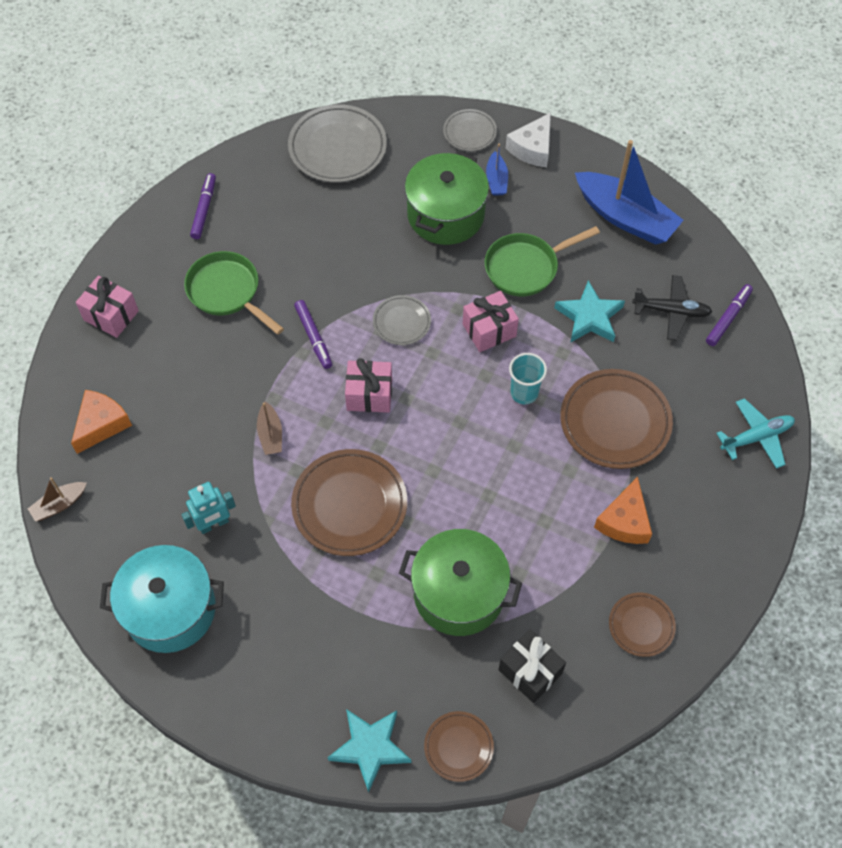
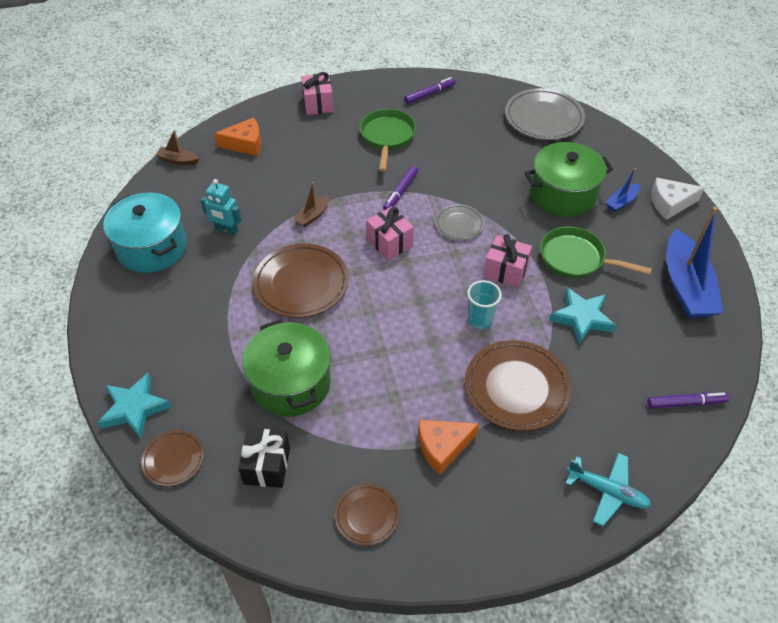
camera: 50 degrees right, 10 degrees down
(469, 132) = (638, 167): grey plate -> none
(671, 311) = (646, 363): black plane -> none

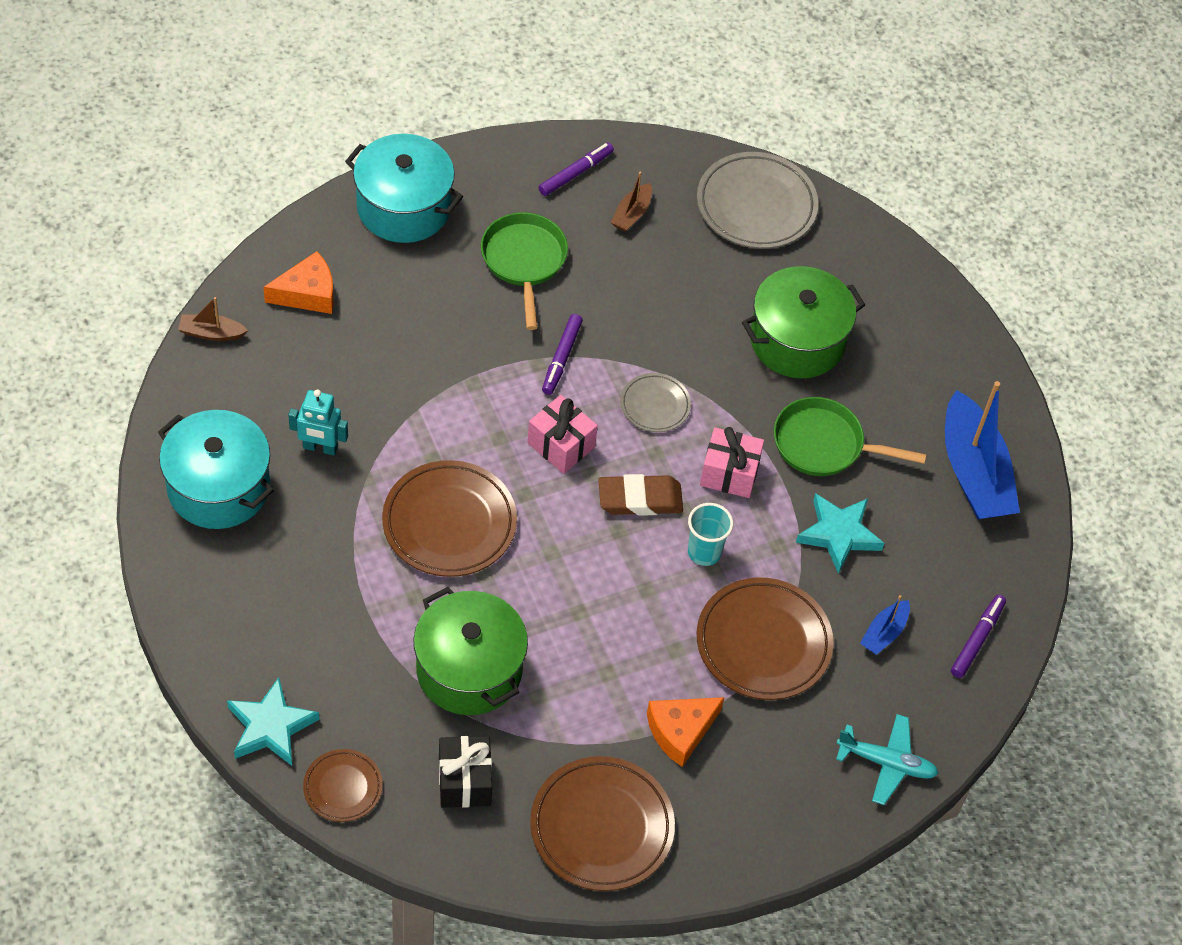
camera: 15 degrees left, 5 degrees up
(312, 216) = (440, 411): brown boat -> brown boat (631, 214)
(318, 104) = (404, 207): pink gift -> turquoise pot
(367, 516) = (601, 827): brown plate -> brown plate, size x1.82
(439, 281) = (640, 499): none -> brown eraser
(621, 202) = (880, 345): blue boat -> blue boat (884, 633)
(670, 203) = (948, 341): white cheese -> none
(686, 403) = (977, 639): purple marker -> purple marker turned 45 degrees counterclockwise

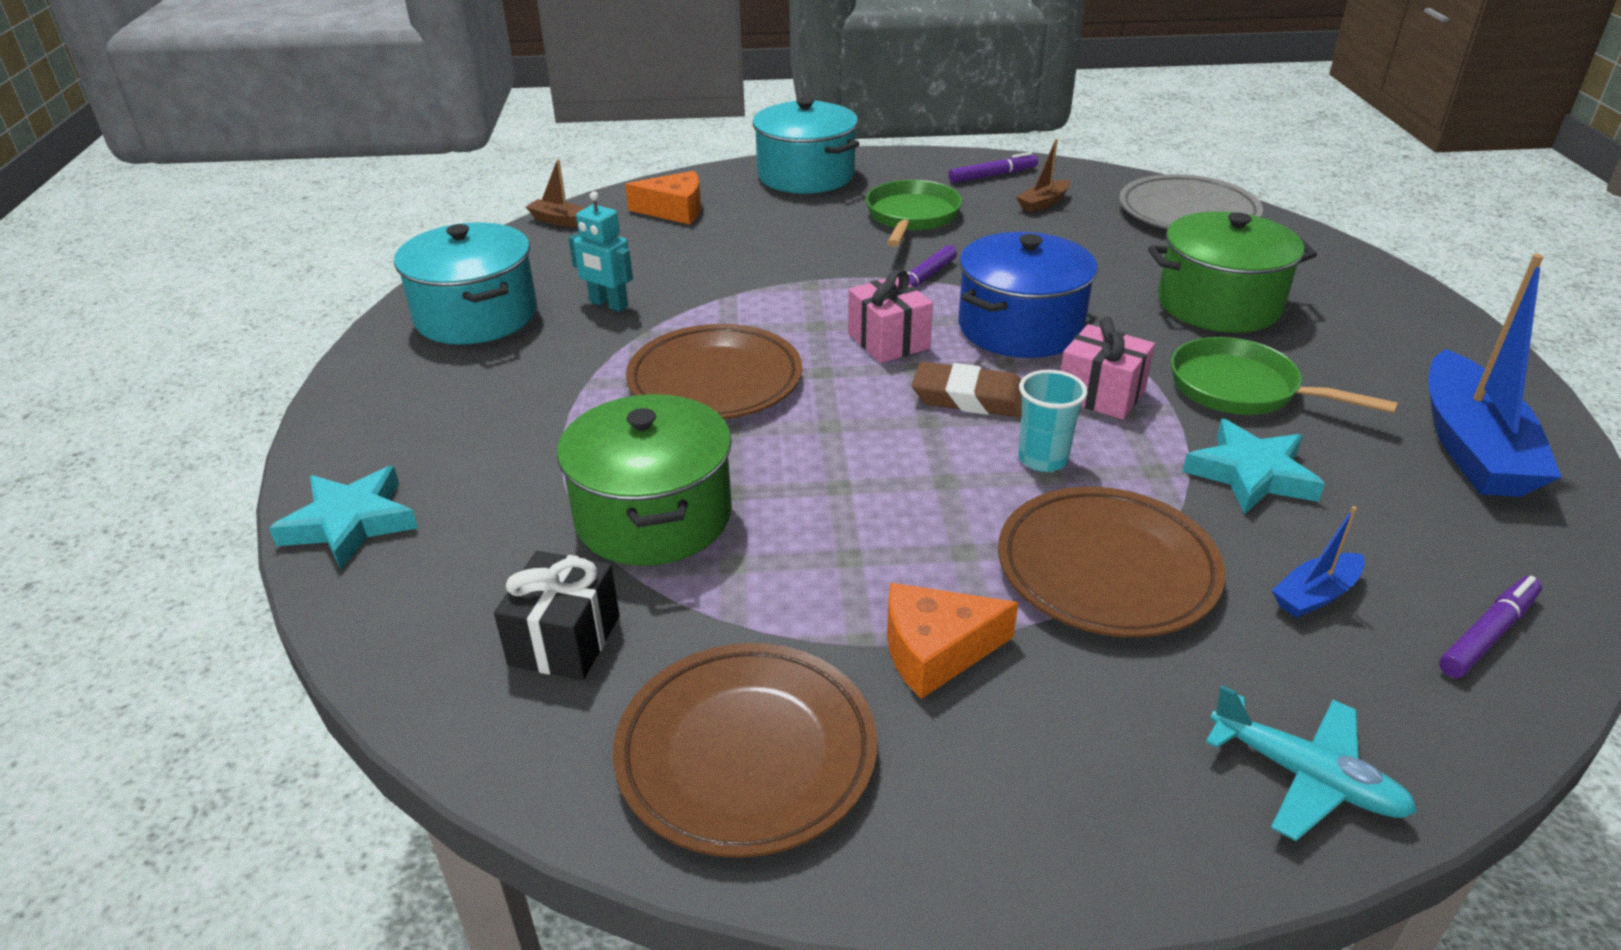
camera: 25 degrees right, 20 degrees down
(343, 787) = (387, 609): brown plate -> none
(655, 405) = (1020, 328): grey plate -> blue pot

